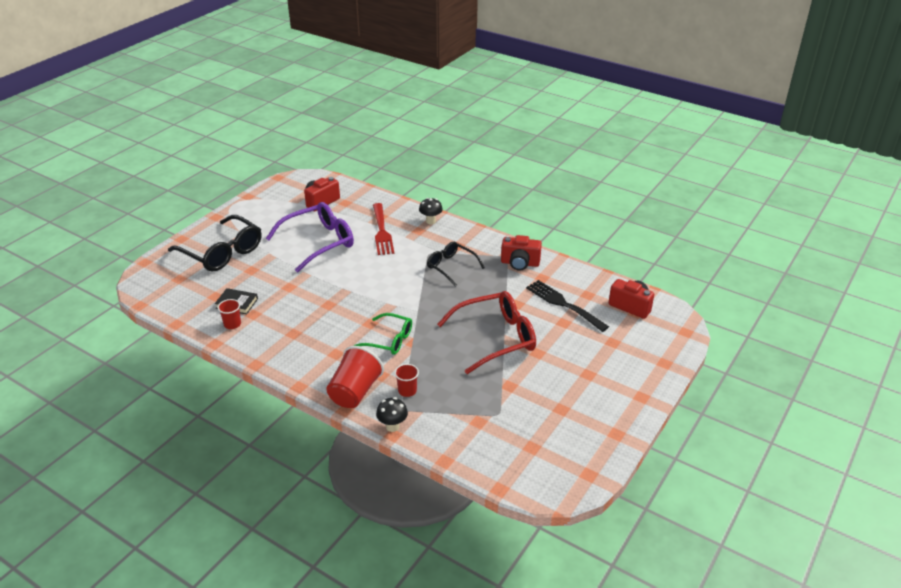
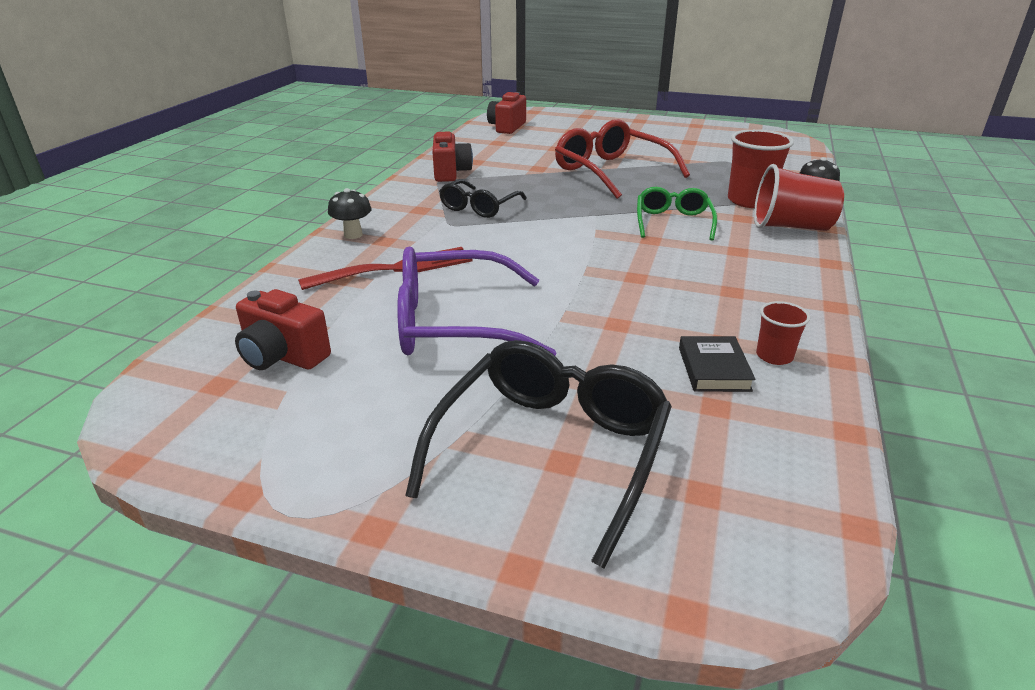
camera: 105 degrees left, 5 degrees down
(319, 242) = (453, 323): purple glasses -> purple glasses turned 45 degrees counterclockwise
(407, 391) = (750, 201): red cup -> red cup, size x1.87
(563, 304) = (523, 150): black fork -> none

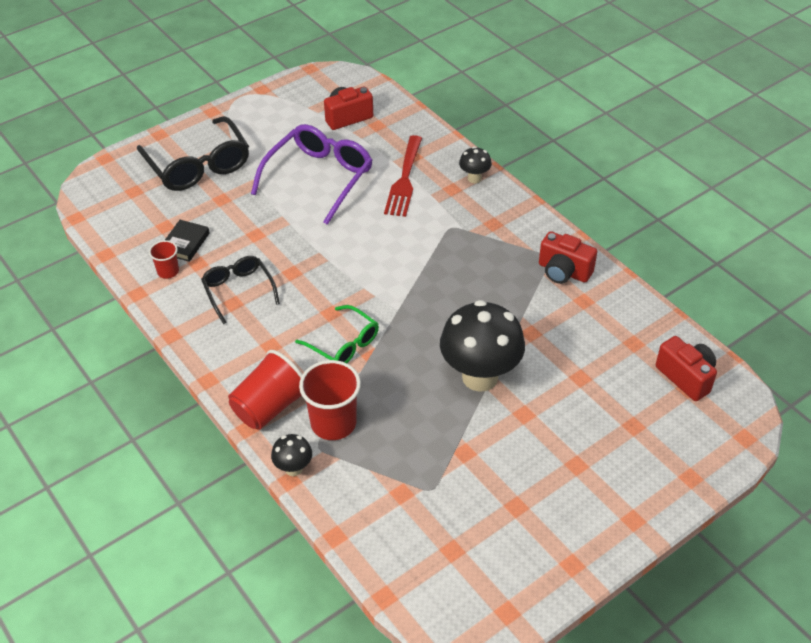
camera: 125 degrees right, 15 degrees up
(479, 207) = (469, 254): black glasses -> black glasses (238, 290)
(611, 171) = (480, 377): red glasses -> black mushroom
(713, 369) = (185, 243): black book -> black book turned 75 degrees clockwise

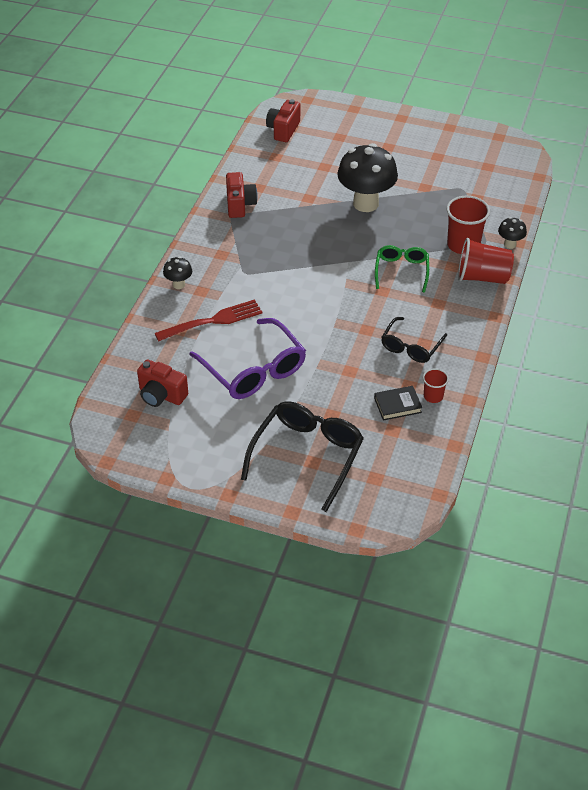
camera: 125 degrees left, 0 degrees up
(319, 178) = (254, 370): purple glasses -> purple glasses turned 120 degrees counterclockwise

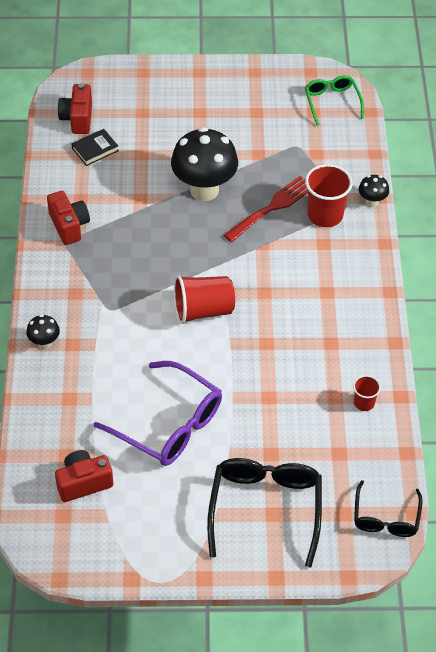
camera: 20 degrees left, 5 degrees up
(161, 395) = (83, 483): red camera -> red camera turned 150 degrees clockwise
(213, 321) = (101, 377): red fork -> red fork (272, 207)
(397, 405) = (333, 423): black book -> black book (95, 149)
(401, 271) = (274, 263): green glasses -> green glasses (332, 102)
(411, 347) = (319, 351): black glasses -> black glasses (386, 518)
(482, 277) = (359, 249): red cup -> red cup (203, 310)

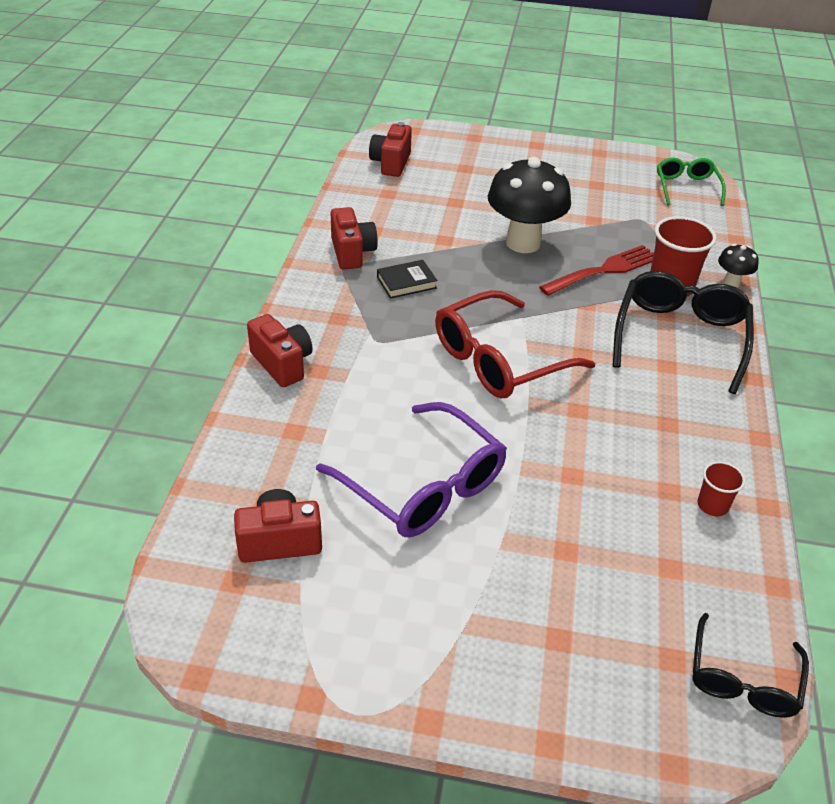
camera: 10 degrees right, 10 degrees down
(44, 343) = (282, 364): black mushroom -> red camera
(95, 149) = (403, 191): black book -> black book (406, 282)
(203, 310) = (498, 360): red cup -> red glasses
(265, 508) = (547, 628): black glasses -> black glasses (680, 337)

